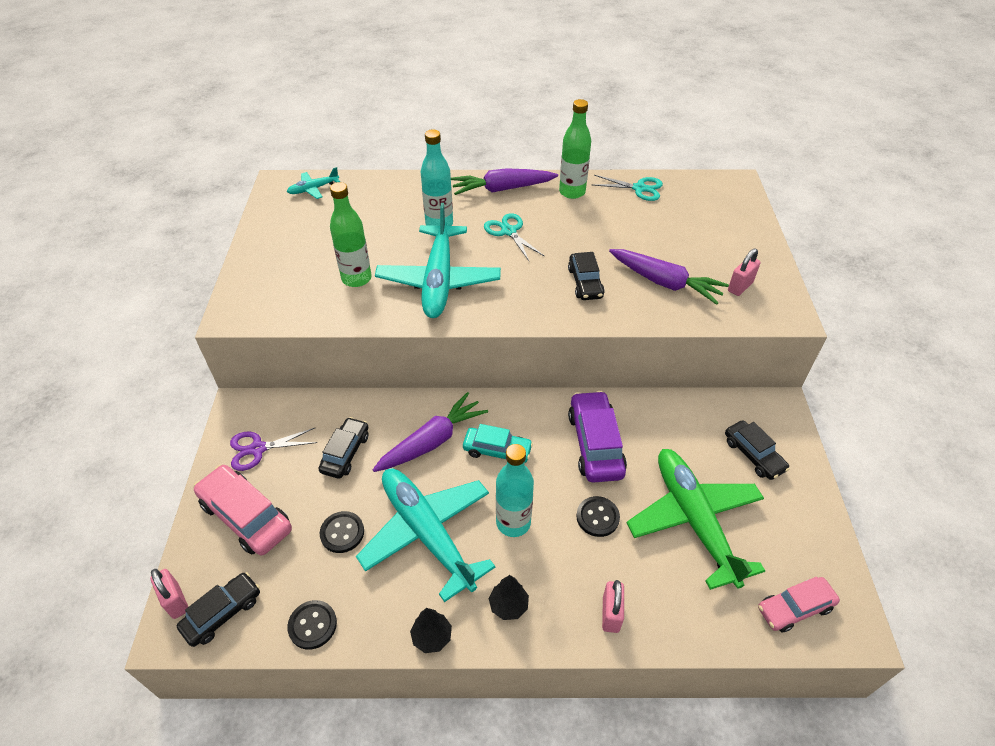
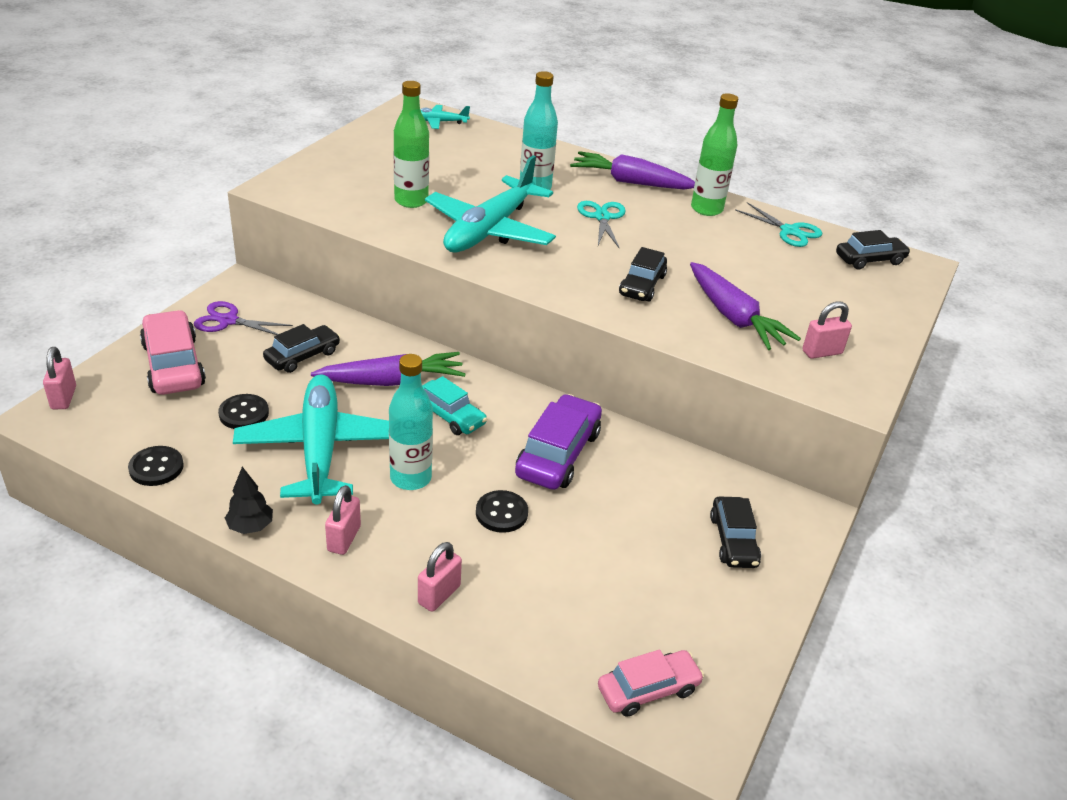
camera: 25 degrees right, 10 degrees down
(223, 613) = (92, 423): black car -> black car (870, 260)
(508, 605) = (344, 539): black tree -> pink padlock
(694, 520) = (605, 563): green plane -> none
(794, 608) = (648, 690): pink car -> pink car turned 150 degrees clockwise

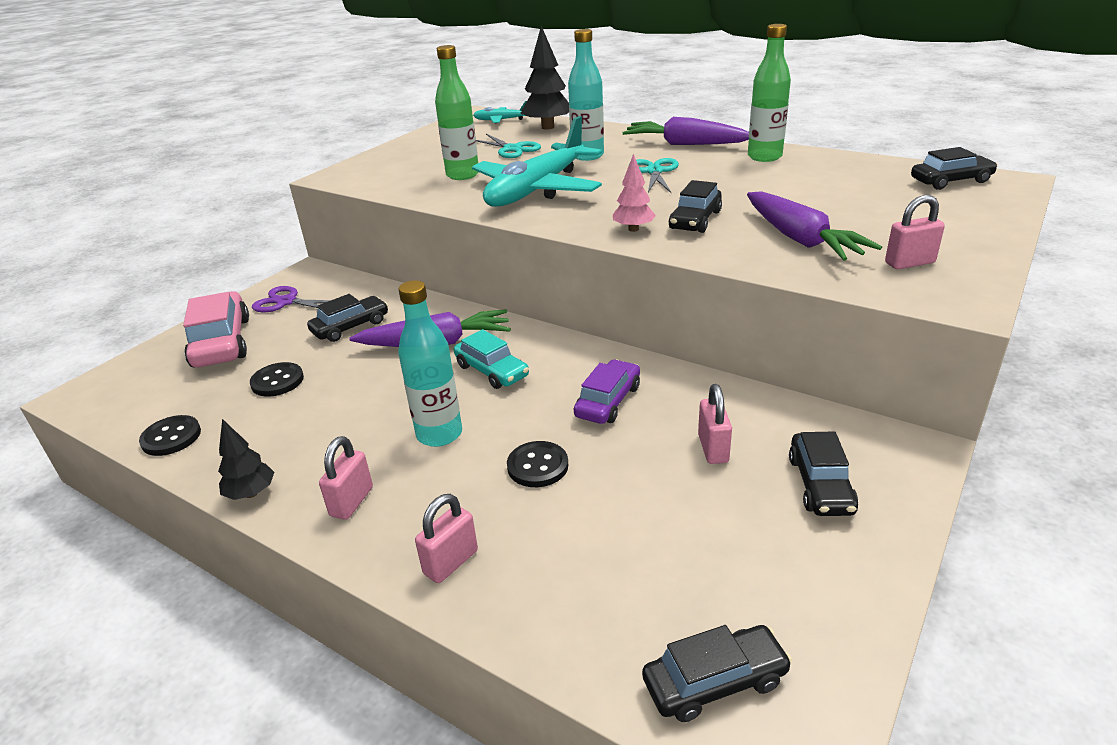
camera: 10 degrees right, 5 degrees down
(63, 398) = (105, 377): pink padlock -> pink padlock (713, 448)
(320, 449) = (347, 410): turquoise plane -> none
(489, 139) = (547, 127): none -> black tree
(558, 454) = (608, 401): purple car -> purple car, size x0.65
(586, 291) = (633, 229): none -> pink tree
(648, 690) = (715, 682): pink car -> black car
(789, 231) = (856, 166): turquoise scissors -> turquoise scissors (512, 149)

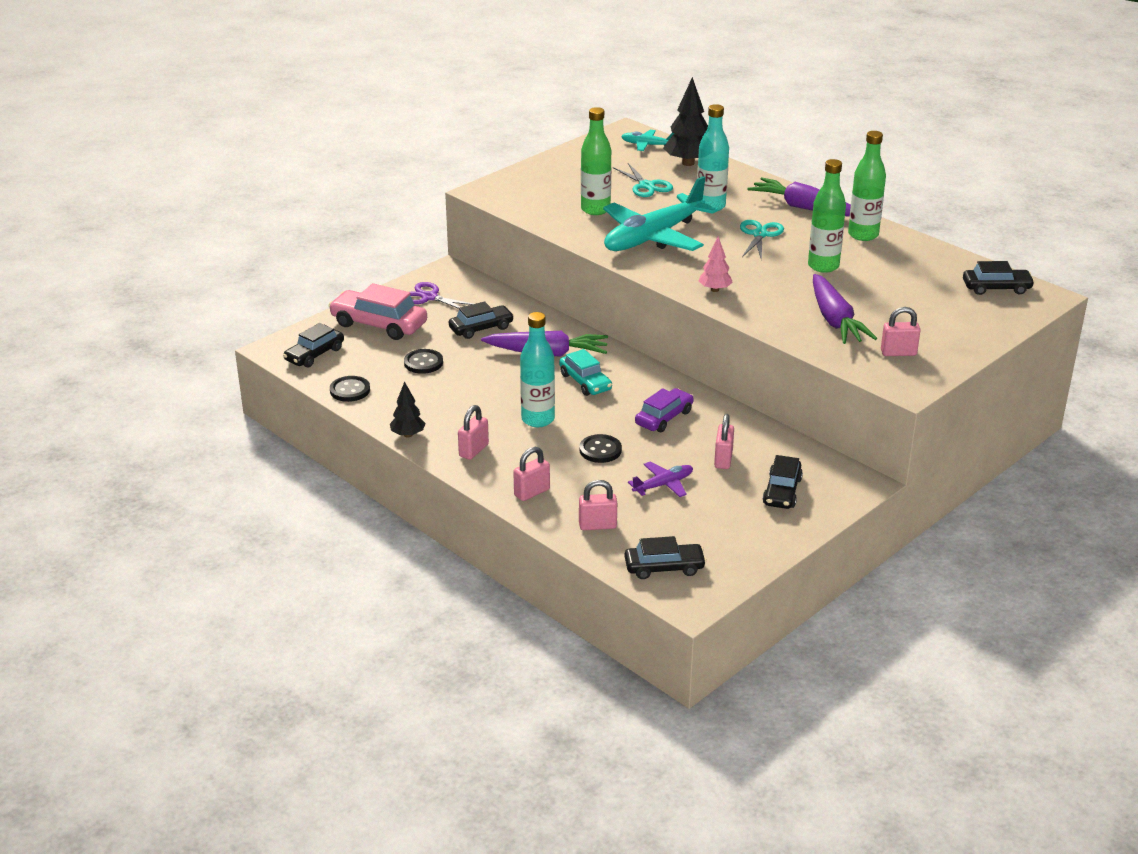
camera: 10 degrees right, 0 degrees up
(222, 342) = (379, 324): pink car -> pink car turned 60 degrees counterclockwise
(571, 609) = (597, 525): none -> pink padlock
(646, 507) = (663, 485): none -> purple plane
(695, 220) = (766, 290): black car -> black car (314, 354)
(744, 189) = (823, 266): none -> green bottle

